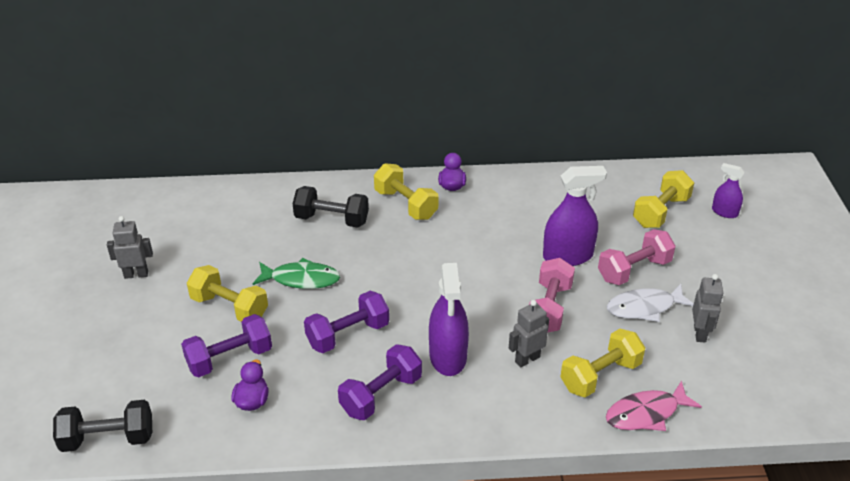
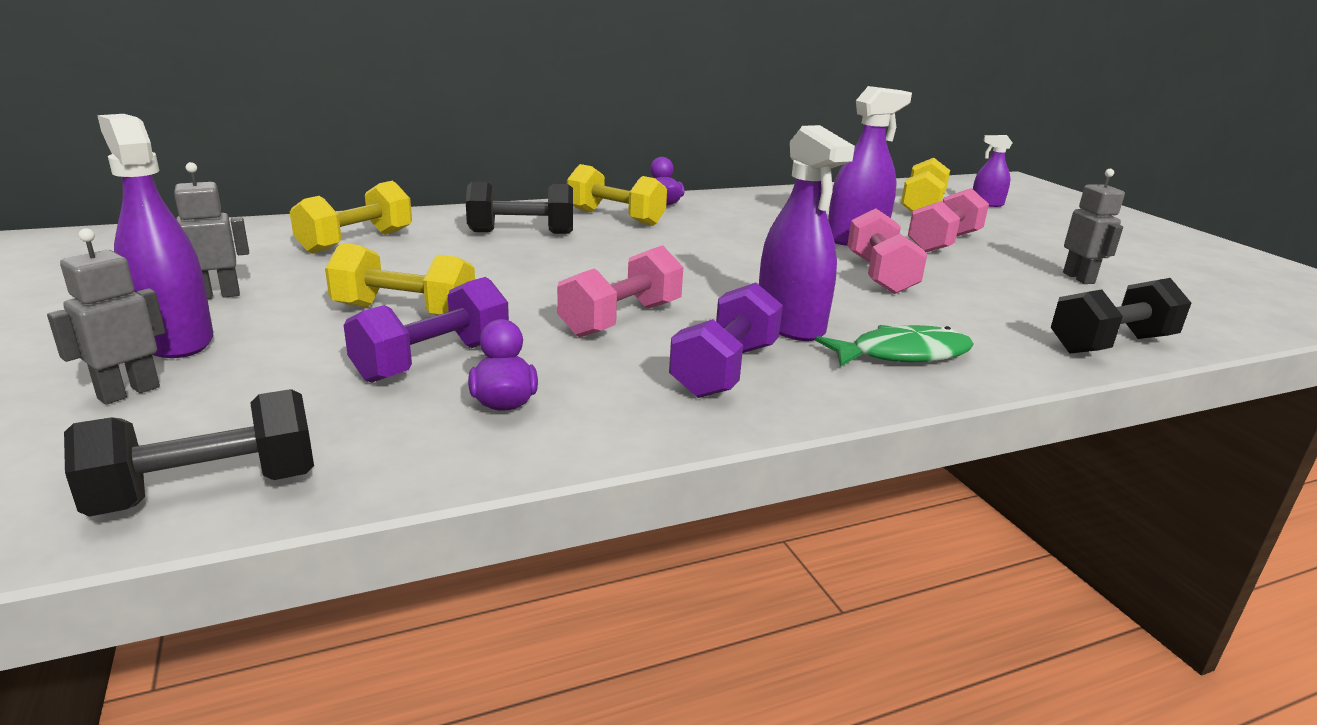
camera: 20 degrees left, 15 degrees down
(109, 316) = (175, 339): none -> purple spray bottle
(301, 279) = (510, 279): green fish -> green fish (902, 354)
(348, 335) = (621, 320): purple dumbbell -> pink dumbbell
(527, 359) = (901, 316): grey robot -> grey robot (128, 392)
(600, 375) = (1011, 320): yellow dumbbell -> yellow dumbbell (356, 242)
(644, 307) = (991, 266): white fish -> none
(646, 413) = (1110, 344): pink fish -> black dumbbell

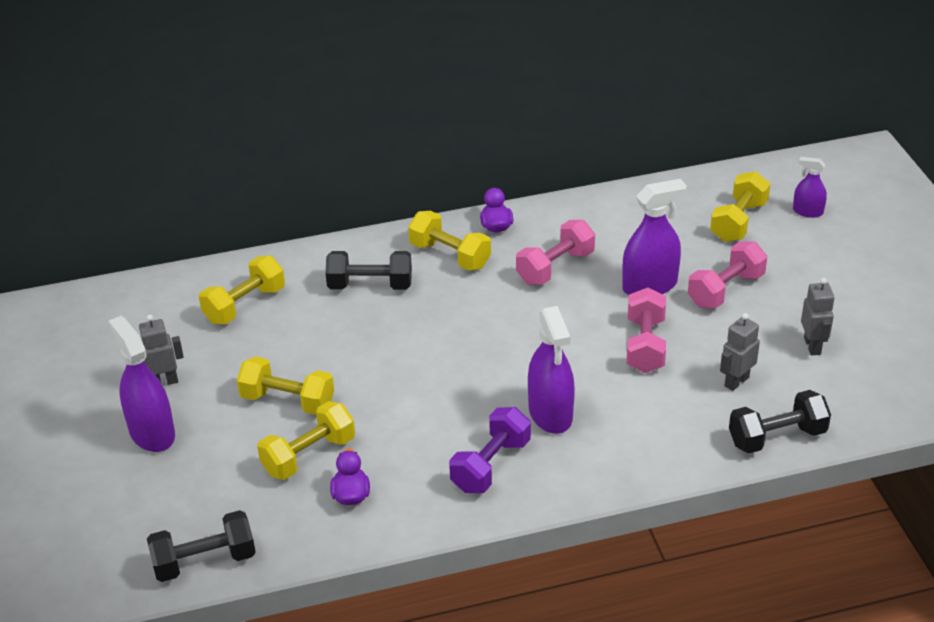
camera: 10 degrees right, 15 degrees up
(128, 392) = (142, 484): grey robot -> grey robot (736, 381)
(433, 361) = (309, 455): purple dumbbell -> yellow dumbbell
(621, 320) = (433, 409): pink dumbbell -> pink dumbbell (555, 267)
(902, 354) = (617, 449): green fish -> none

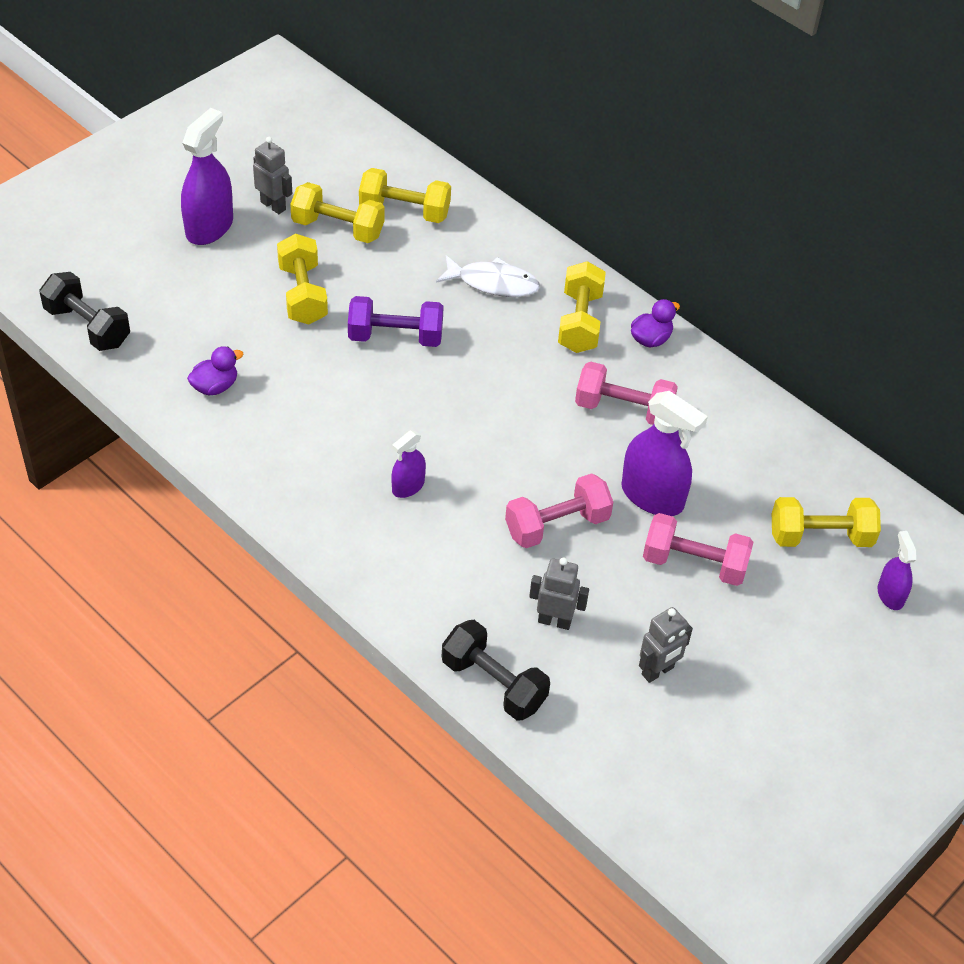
camera: 55 degrees right, 10 degrees up
(309, 455) = (245, 338): yellow dumbbell -> yellow dumbbell (338, 228)
(370, 285) = (493, 283): black dumbbell -> white fish
(491, 465) = (311, 468): purple dumbbell -> purple dumbbell (395, 337)
(550, 413) = (408, 486): purple spray bottle -> purple spray bottle, size x0.55

